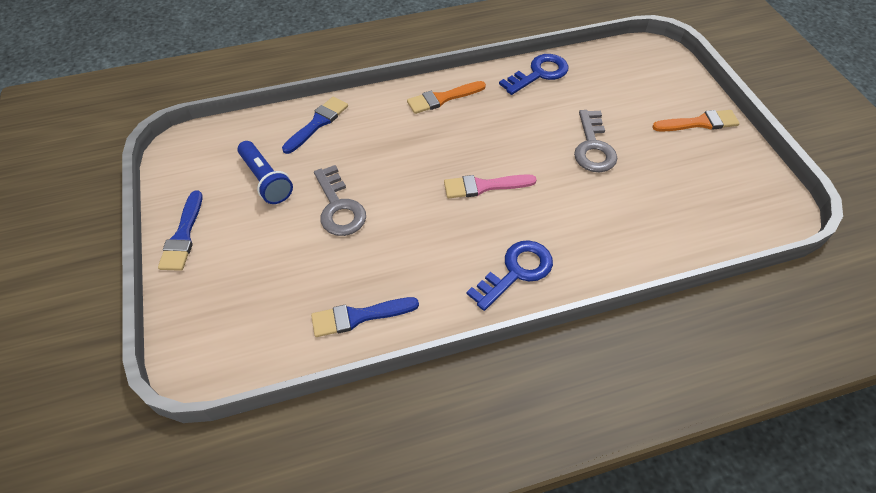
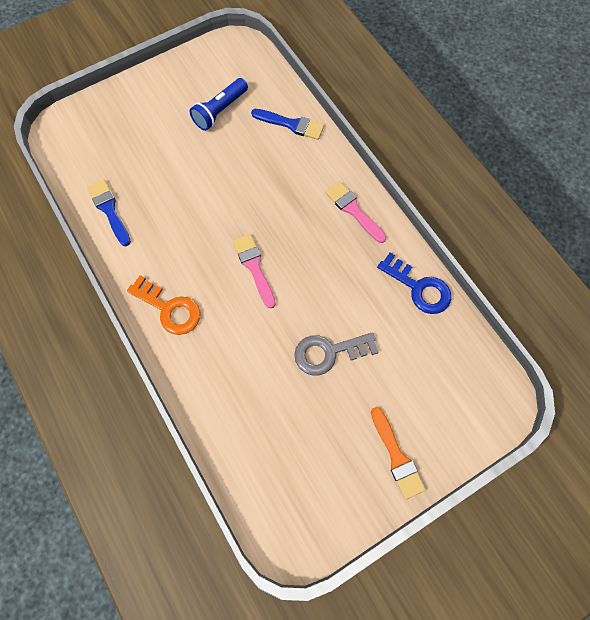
camera: 75 degrees right, 15 degrees up
(183, 235) = (156, 81): blue brush -> none
(339, 207) = (205, 167): grey key -> none
(442, 98) = (353, 210): orange brush -> pink brush
(516, 271) = (169, 309): blue key -> orange key

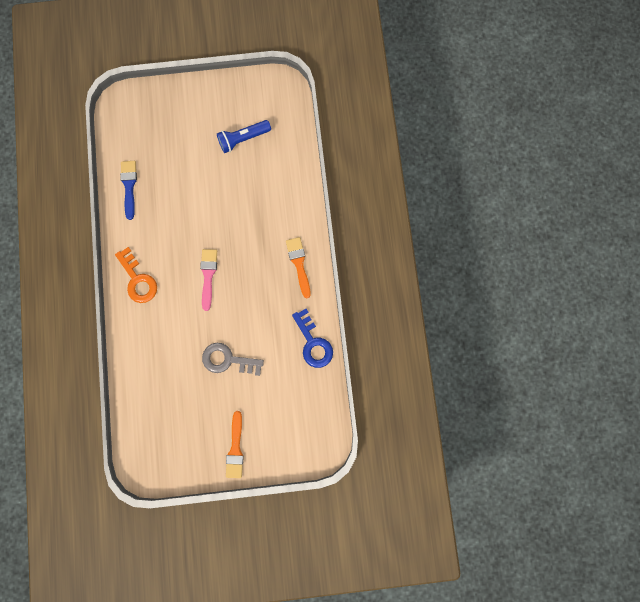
camera: 25 degrees right, 10 degrees up
(291, 124) = (289, 174): blue brush -> none
(353, 210) = (299, 264): pink brush -> orange brush

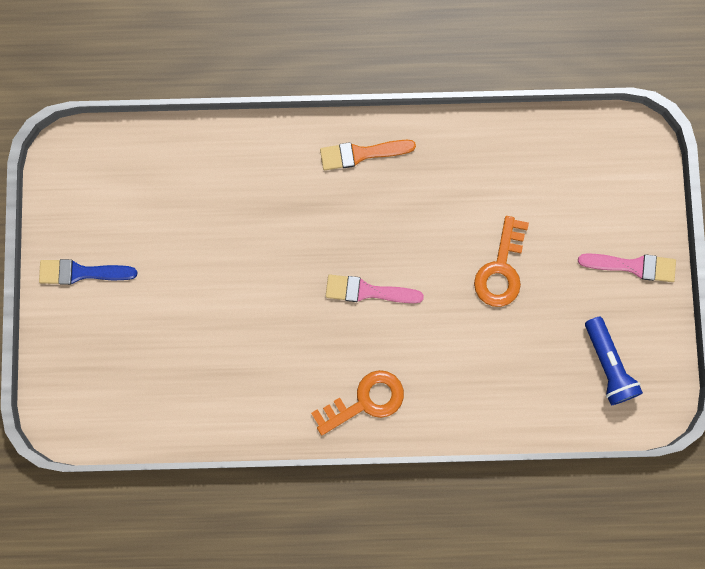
camera: 85 degrees left, 0 degrees up
(129, 186) = (208, 409): blue brush -> blue brush (82, 272)
(228, 360) = (501, 269): grey key -> orange key
(235, 448) = (632, 266): orange brush -> pink brush
(243, 139) = (149, 224): blue flashlight -> blue flashlight (608, 365)
(313, 343) = (484, 142): blue key -> none

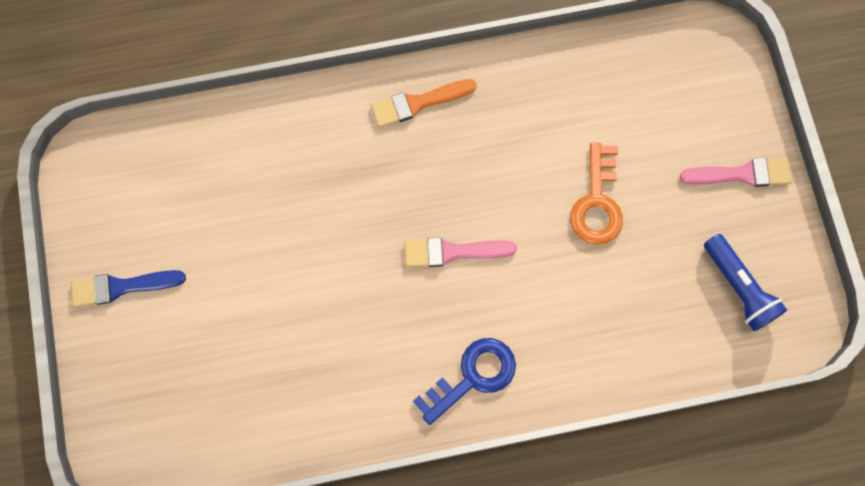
camera: 10 degrees left, 5 degrees down
(365, 401) = (472, 376): orange key -> blue key

